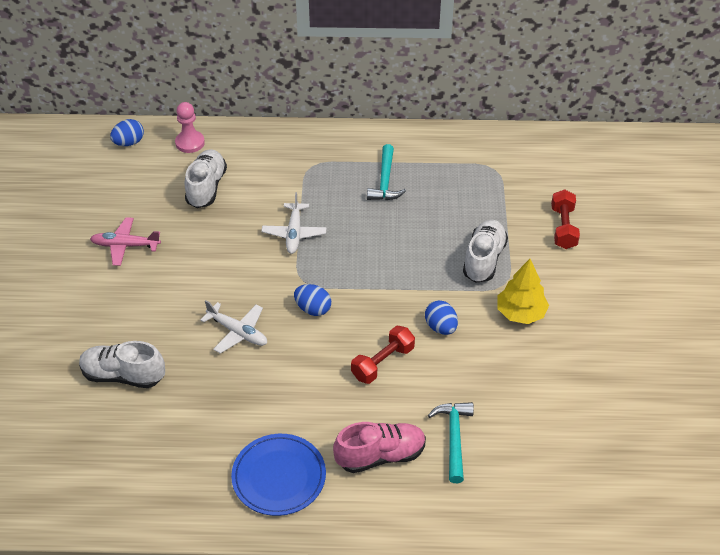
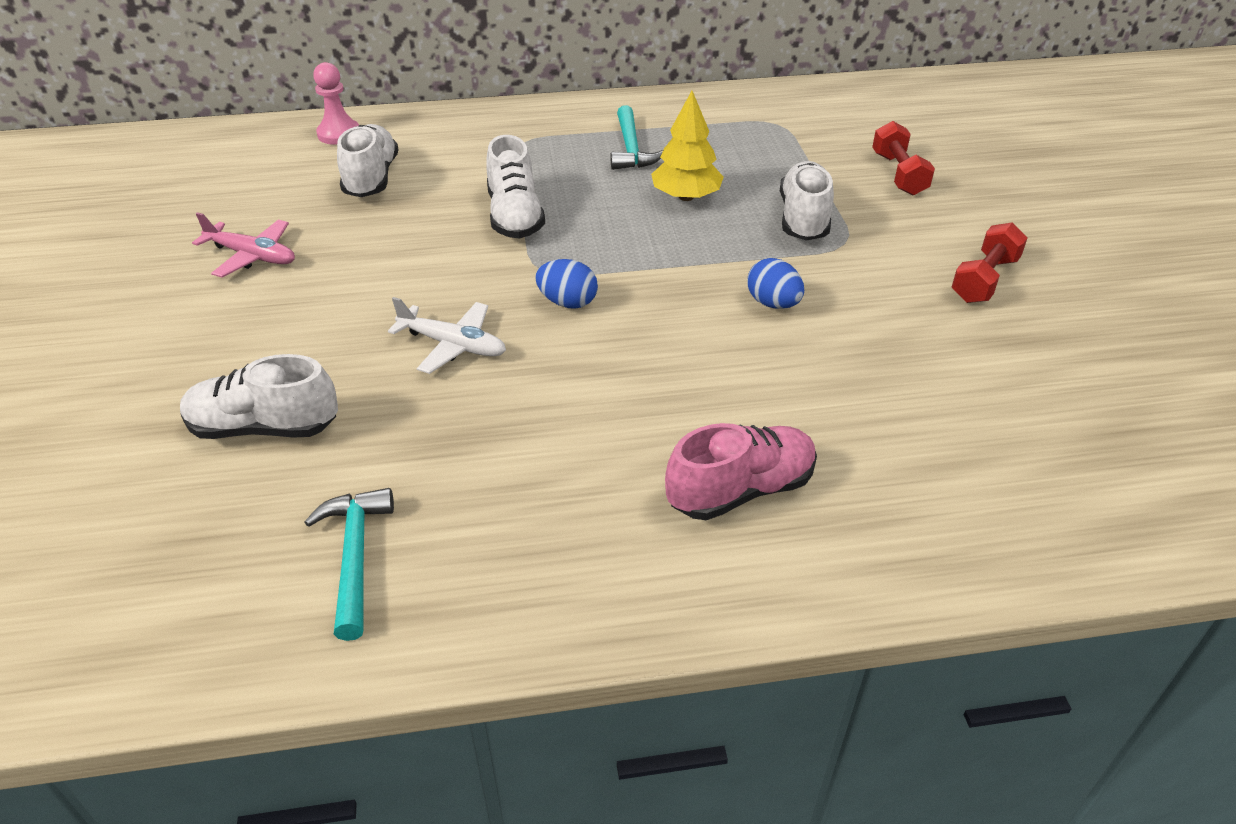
camera: 10 degrees left, 5 degrees down
(125, 246) = (252, 256): pink plane -> pink plane turned 150 degrees counterclockwise
(129, 143) = (247, 141): blue egg -> none
(279, 477) = (571, 548): blue plate -> none
(294, 233) = (515, 216): white plane -> white shoe
(383, 363) = (699, 358): red dumbbell -> red dumbbell (984, 279)
(453, 438) = (853, 448): turquoise hammer -> turquoise hammer (355, 557)
(521, 313) = (885, 273): yellow tree -> yellow tree (686, 197)

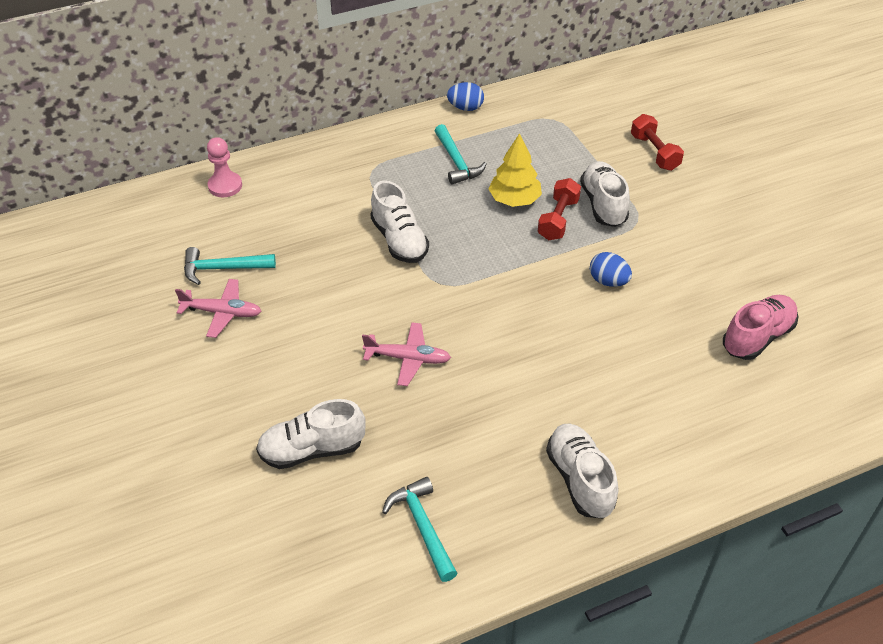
camera: 15 degrees left, 5 degrees up
(283, 212) = (223, 269): none -> turquoise hammer
(371, 178) = (274, 225): white shoe -> white shoe (580, 479)
(453, 345) = (408, 358): white plane -> pink plane
(567, 302) = (470, 308): blue egg -> blue egg (465, 108)
(740, 490) = (639, 427): pink shoe -> pink shoe (757, 337)
(984, 279) = (737, 235): red dumbbell -> red dumbbell (558, 219)

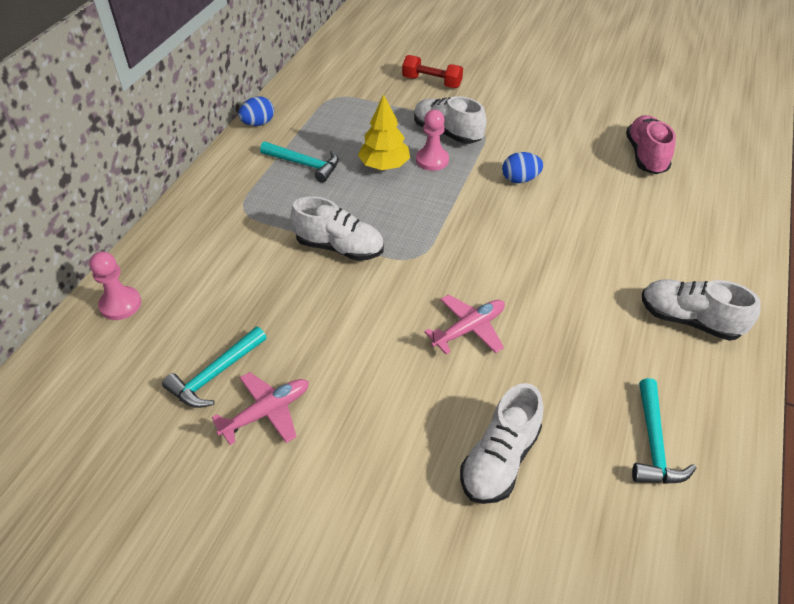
camera: 45 degrees left, 0 degrees up
(422, 527) = (654, 443): turquoise hammer -> turquoise hammer turned 105 degrees counterclockwise
(558, 219) = (432, 160): red dumbbell -> pink pawn

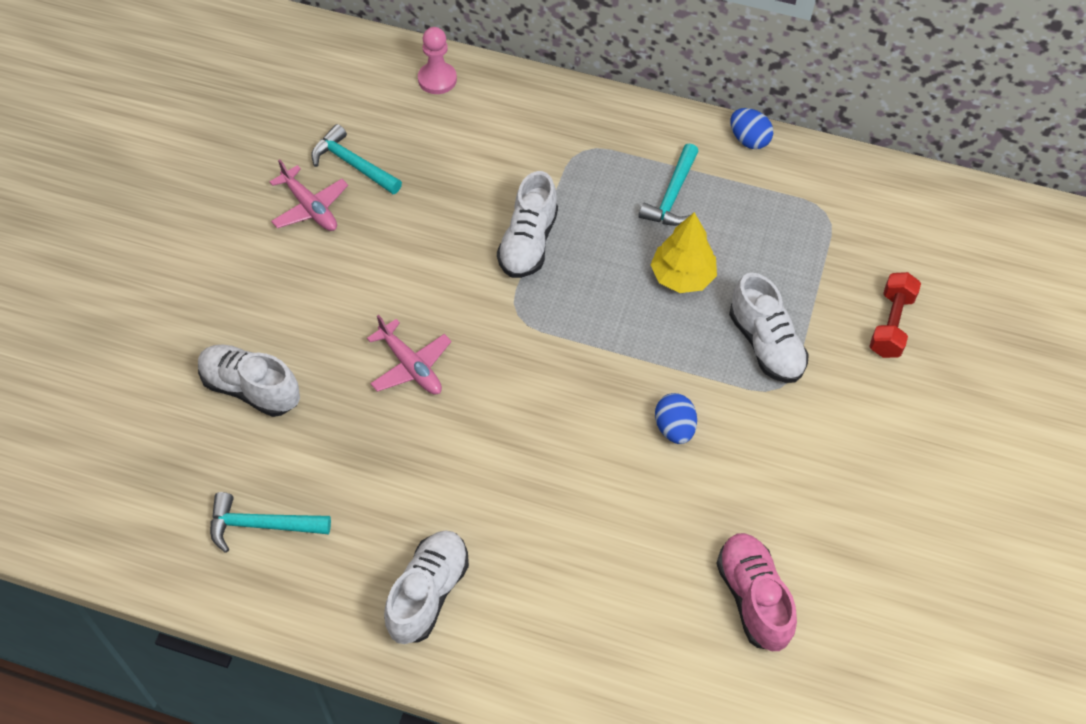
camera: 85 degrees right, 10 degrees up
(432, 160) = (701, 328): pink pawn -> none
(447, 133) = (765, 344): white shoe -> white shoe turned 120 degrees clockwise
(645, 156) = (753, 598): pink shoe -> pink shoe turned 105 degrees counterclockwise

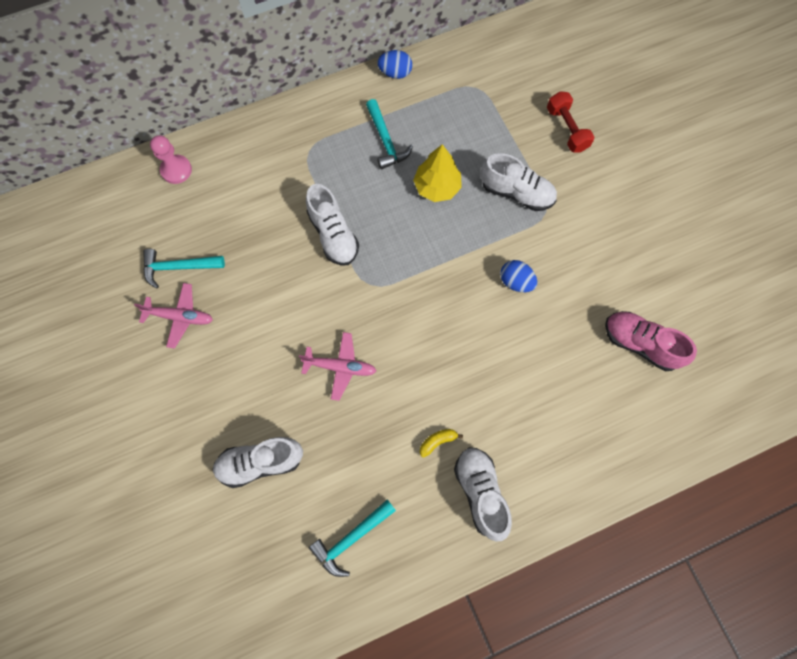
camera: 40 degrees left, 15 degrees up
(434, 510) = (437, 441): none -> yellow banana

